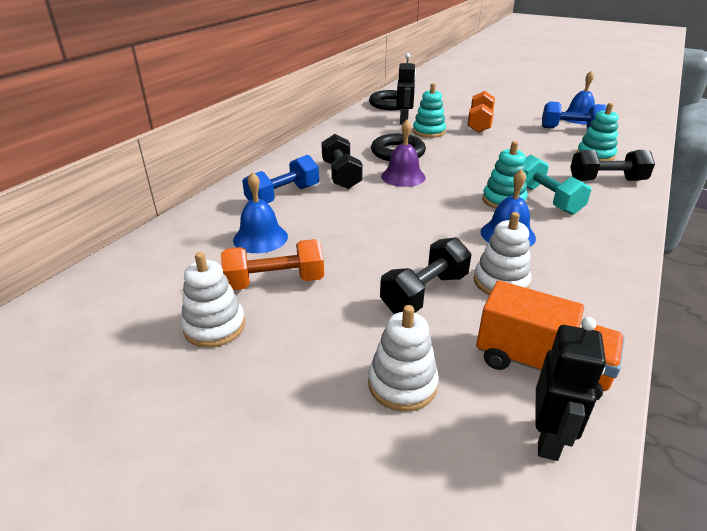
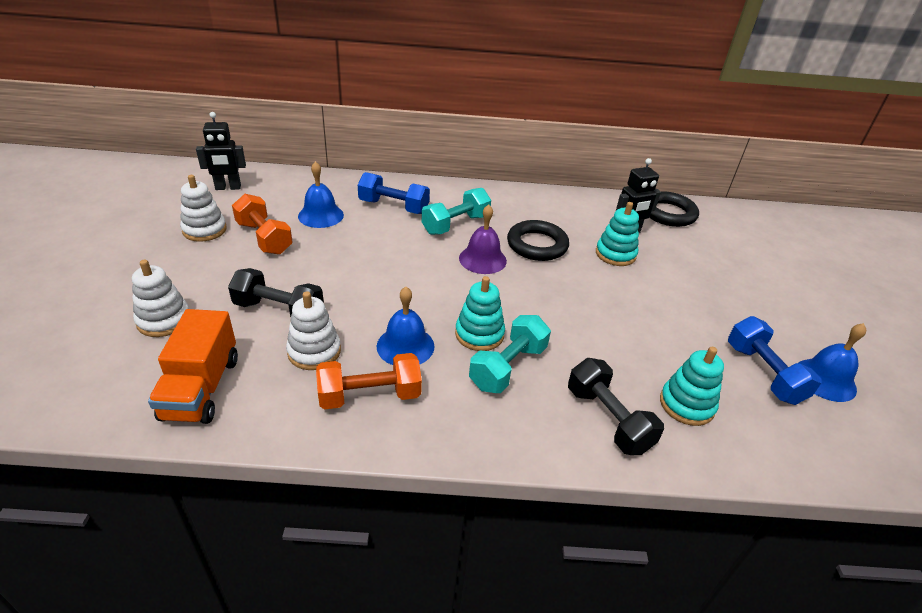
camera: 60 degrees right, 5 degrees up
(341, 175) = (455, 224): black dumbbell -> turquoise dumbbell
(479, 124) = (685, 287): orange dumbbell -> orange dumbbell (370, 395)
(548, 439) = (118, 399): black robot -> black robot (228, 188)

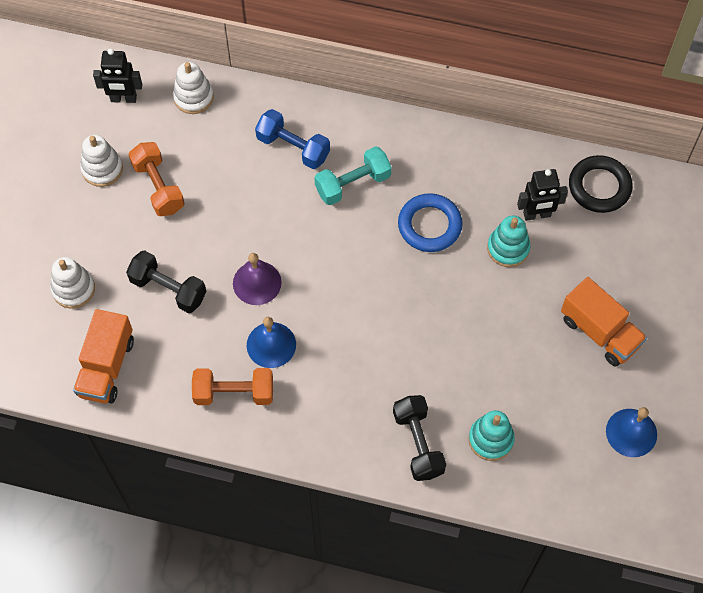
camera: 15 degrees right, 25 degrees up
(314, 351) = (195, 341): white stacking toy -> white stacking toy (193, 97)
(321, 215) = (216, 155): blue bell -> none
(479, 334) = (338, 340): turquoise stacking toy -> none
(482, 259) = (367, 241): purple bell -> purple bell (257, 283)
(508, 367) = (353, 380): turquoise dumbbell -> none
(537, 245) = (429, 225): black ring -> blue ring
(735, 303) = (599, 332): none -> orange truck
(763, 373) = (577, 418): blue dumbbell -> none

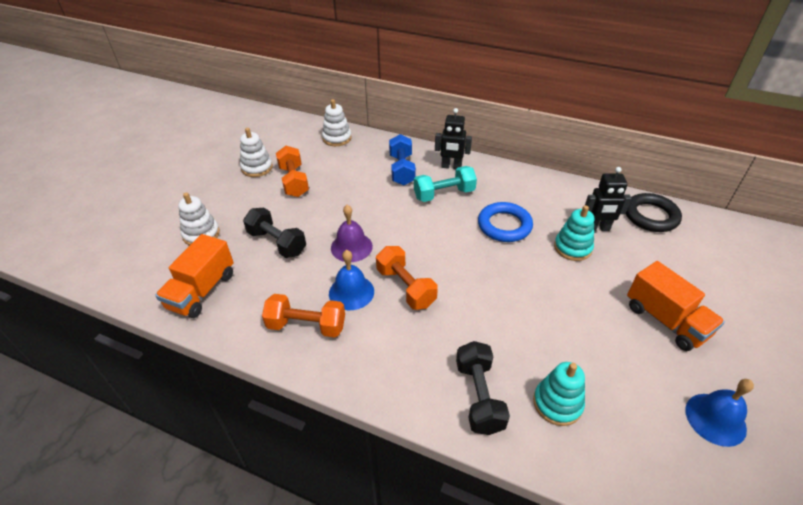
camera: 10 degrees right, 20 degrees down
(123, 99) = (288, 135): black robot -> black robot (451, 167)
(293, 147) = (402, 170): blue dumbbell -> blue dumbbell turned 45 degrees clockwise
(328, 330) = (405, 287): none -> orange dumbbell

